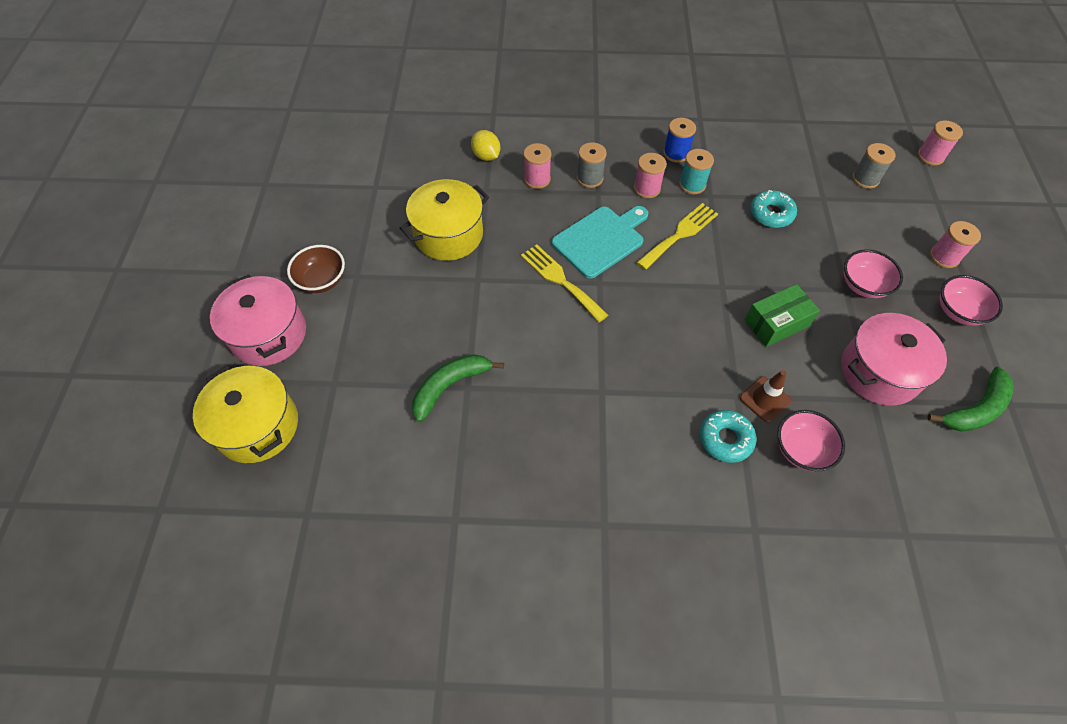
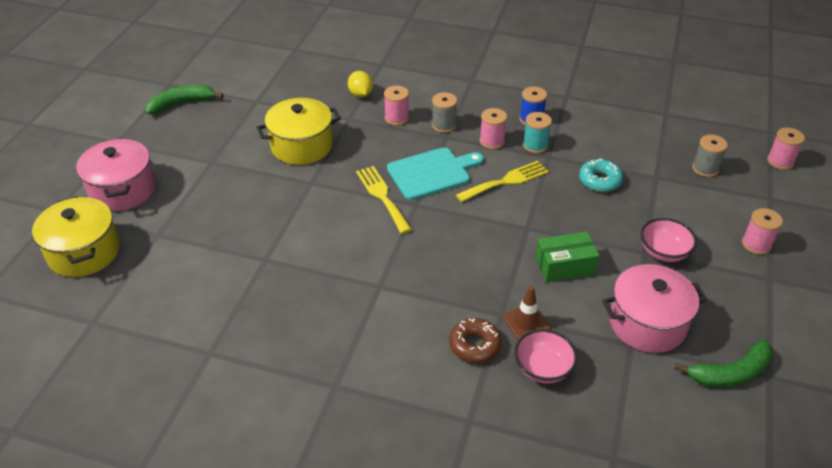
camera: 15 degrees right, 15 degrees down
(322, 280) = (182, 160): brown bowl -> none
(450, 386) = (251, 255): green banana -> green banana (181, 103)
(725, 439) = (474, 345): turquoise donut -> brown donut
(958, 311) = (750, 291): pink bowl -> none

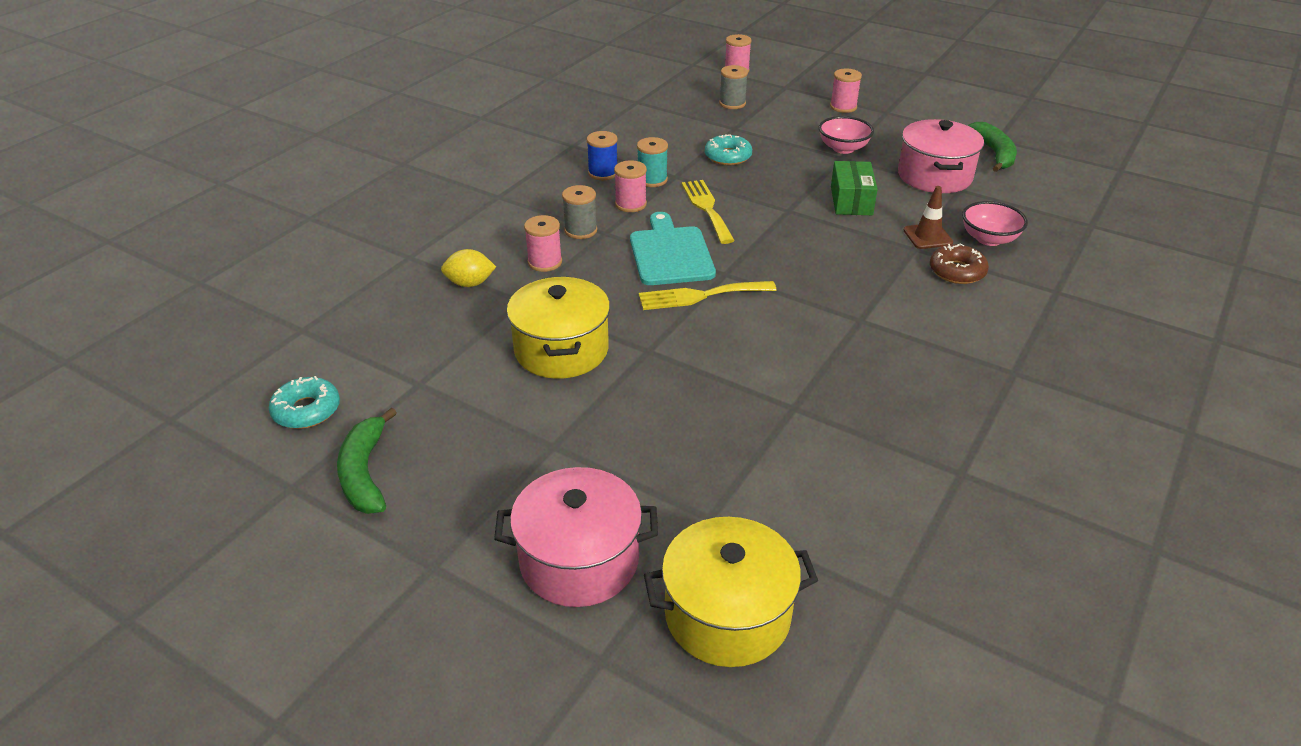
camera: 75 degrees left, 5 degrees down
(227, 71) = (306, 410): none -> turquoise donut

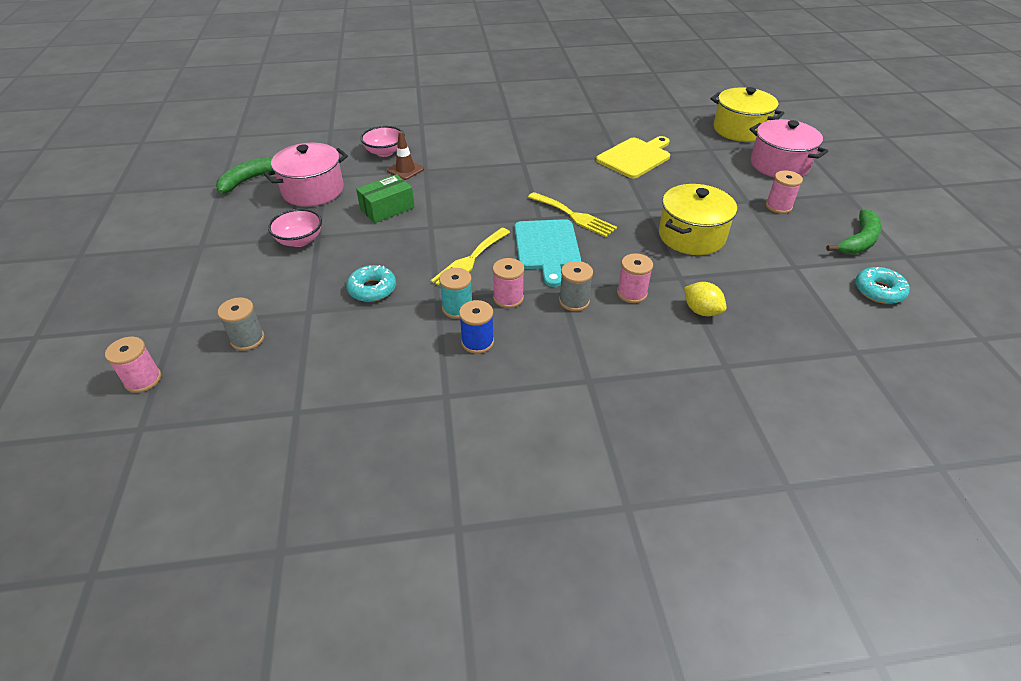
camera: 130 degrees left, 5 degrees up
(670, 253) = (547, 247): turquoise cutting board -> turquoise cutting board turned 45 degrees counterclockwise
(772, 421) = (635, 157): none -> yellow cutting board
(843, 107) = (205, 271): pink spool -> pink spool (778, 206)
(957, 271) = (435, 151): brown donut -> none

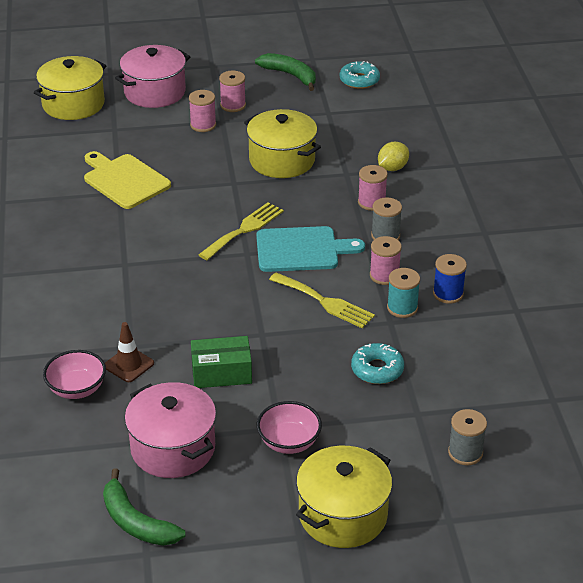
camera: 90 degrees left, 5 degrees down
(143, 380) = (535, 521): pink spool -> pink spool (203, 125)
(211, 266) = (343, 515): none -> yellow pot
(387, 208) = (221, 373): green box -> green box turned 60 degrees counterclockwise

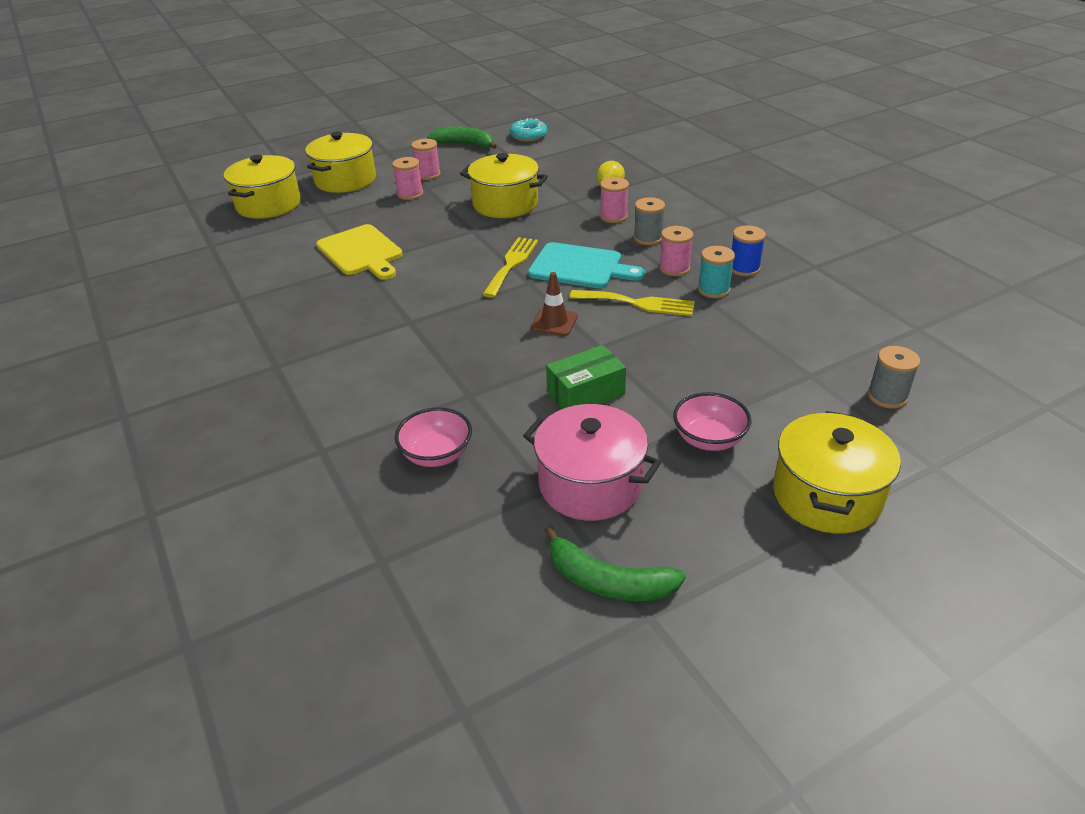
camera: 20 degrees left, 0 degrees up
(124, 180) = (361, 252): yellow cutting board -> yellow cutting board turned 150 degrees counterclockwise
(129, 365) = (479, 413): brown traffic cone -> brown traffic cone (554, 322)
(155, 92) = (345, 180): pink pot -> yellow pot
(301, 250) = (580, 267): turquoise cutting board -> turquoise cutting board turned 45 degrees clockwise
(377, 369) = (737, 347): turquoise donut -> none

